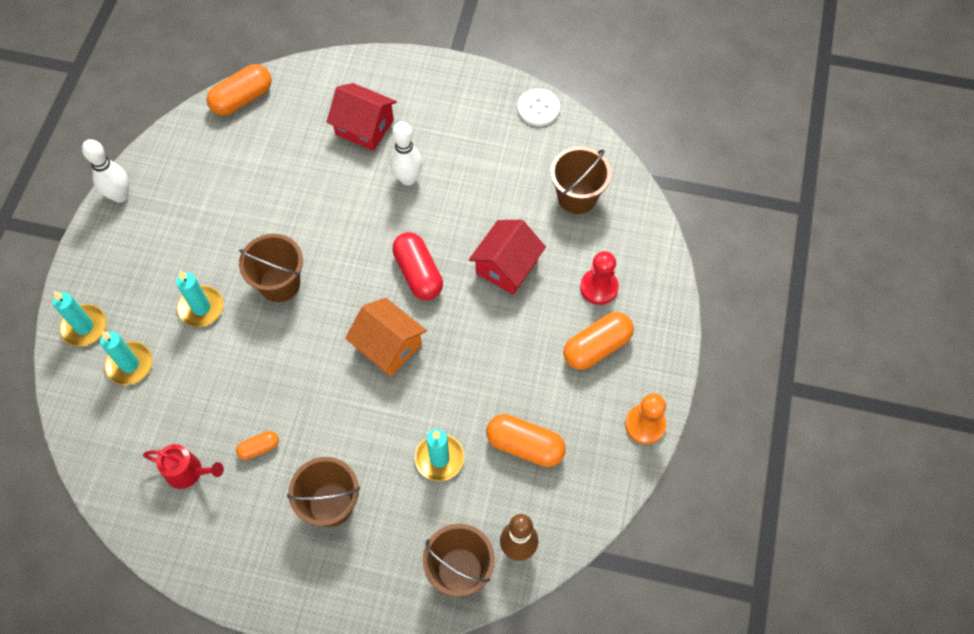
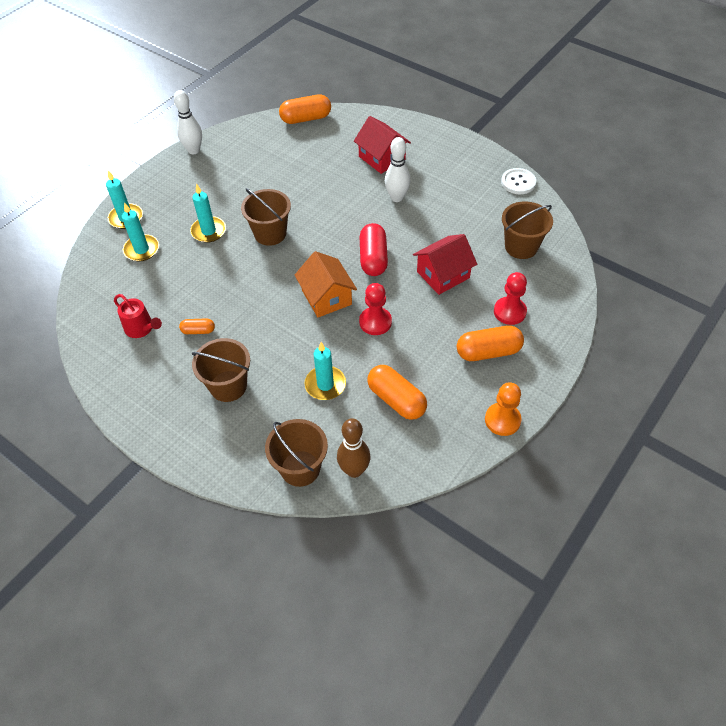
camera: 25 degrees right, 10 degrees down
(458, 357) = (375, 322): none -> red pawn

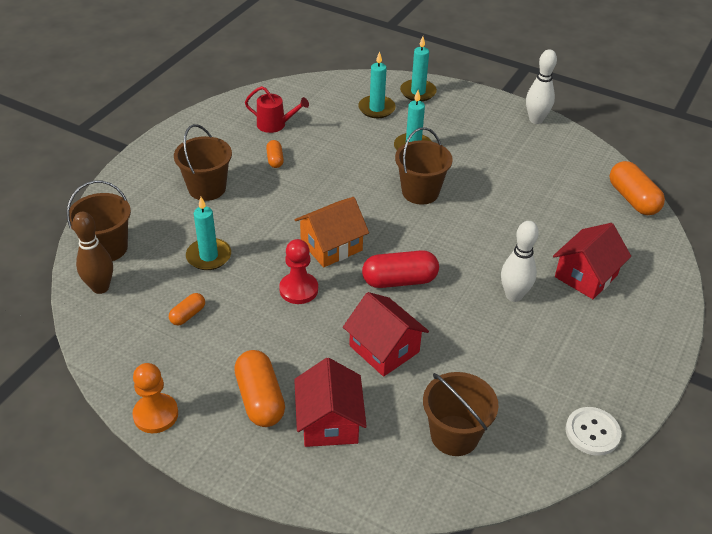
camera: 80 degrees right, 10 degrees down
(141, 328) = (275, 125): red watering can -> red watering can turned 105 degrees counterclockwise
(396, 400) = (188, 315): orange capsule -> orange capsule, size x0.53
(509, 312) = (329, 422): red pawn -> red house

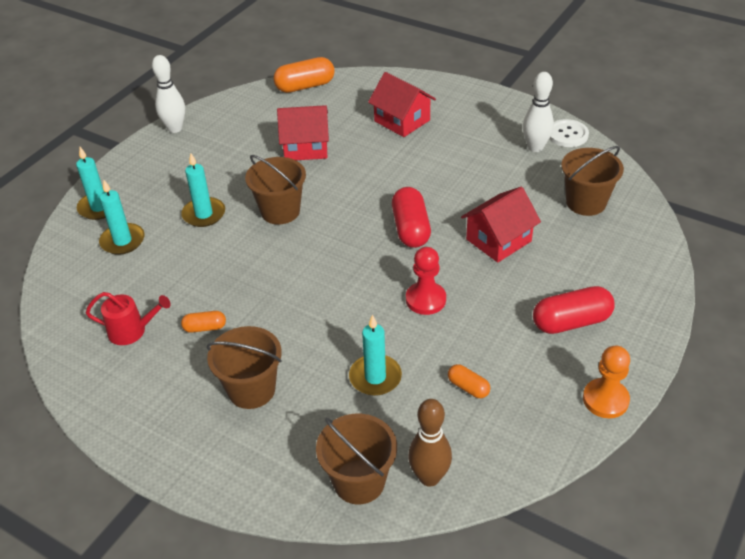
camera: 85 degrees left, 0 degrees up
(260, 399) = (571, 322): orange capsule -> red capsule
(275, 125) = (132, 331): red watering can -> red watering can turned 75 degrees clockwise
(329, 422) = (587, 275): red house -> red house (305, 147)
(331, 246) = (360, 276): orange house -> none
(514, 295) = (427, 161): white bowling pin -> white bowling pin (535, 147)

